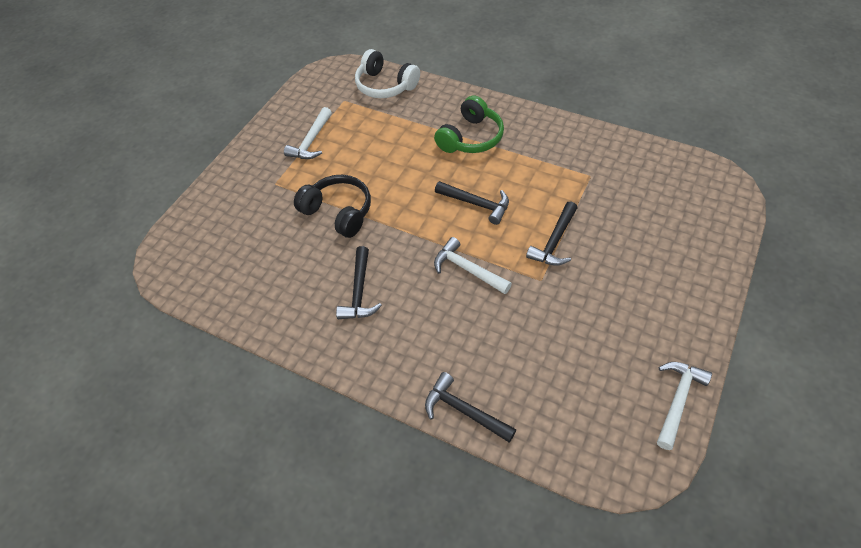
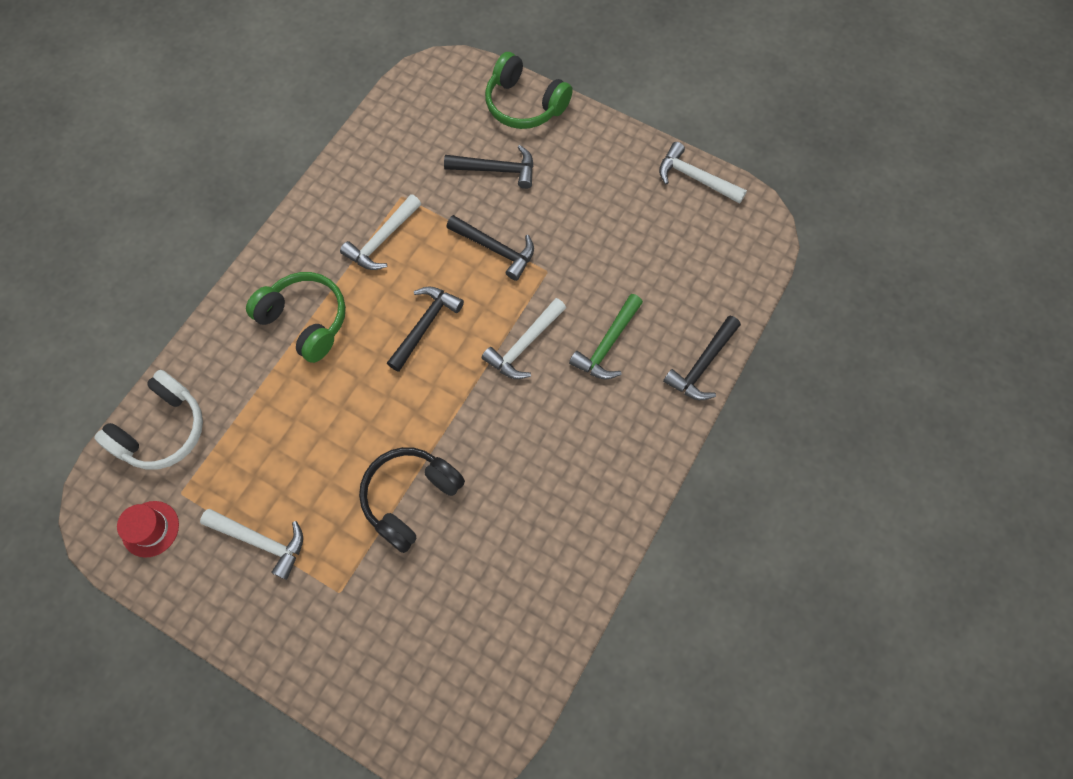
camera: 90 degrees left, 15 degrees up
(321, 92) = (150, 529): none -> red hat
(359, 292) = (544, 470): black hammer -> black hammer (496, 169)
(475, 330) = (607, 344): none -> green hammer
(547, 169) = (382, 240): none -> white hammer
(715, 248) = (524, 104): none -> green headphones

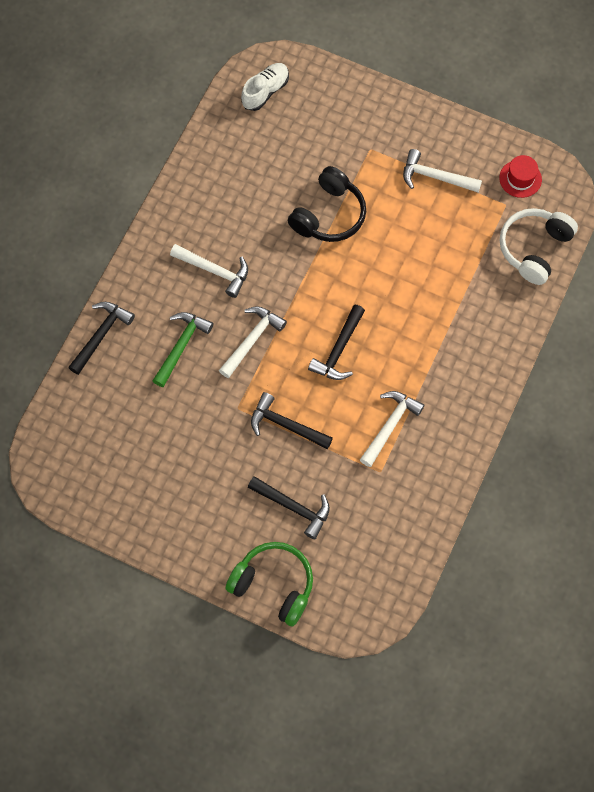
camera: 175 degrees right, 0 degrees up
(305, 321) = (442, 345): green headphones -> none
(473, 703) = (265, 91): none -> white shoe
(496, 169) = (294, 507): black hammer -> black hammer turned 150 degrees counterclockwise
(695, 178) = (102, 514): white hammer -> white hammer (214, 271)

